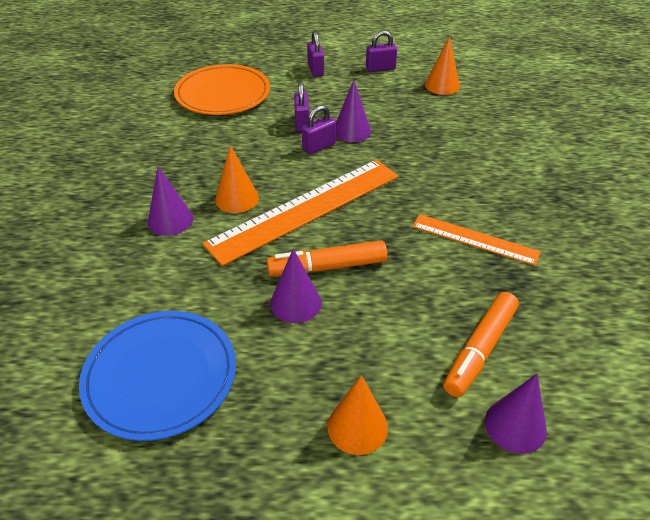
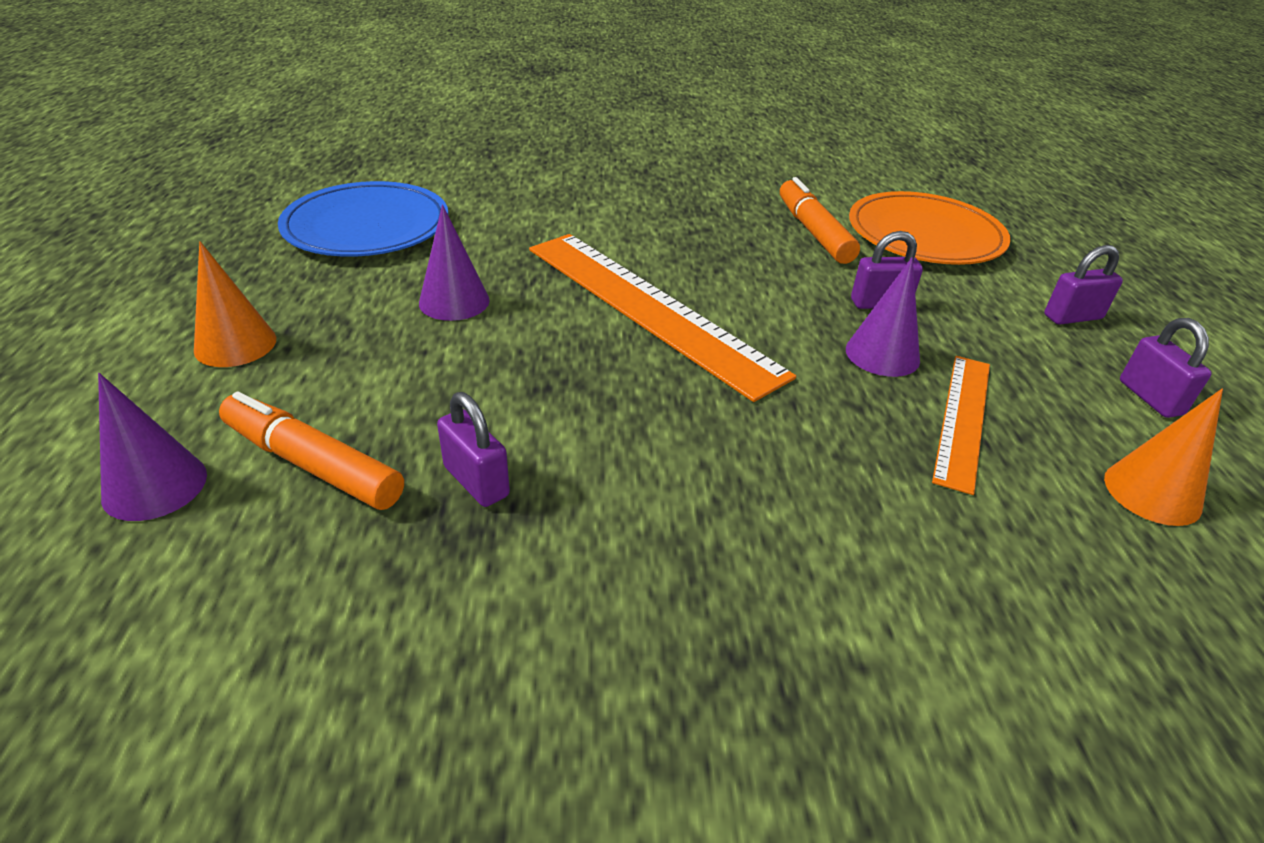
camera: 85 degrees right, 5 degrees down
(170, 220) = (615, 215): purple cone -> none
(237, 198) = (664, 255): orange cone -> none
(319, 147) = (816, 320): purple padlock -> purple padlock (476, 481)
(327, 267) = (520, 325): orange marker -> orange marker (813, 232)
(475, 239) = (580, 488): orange ruler -> orange ruler (963, 419)

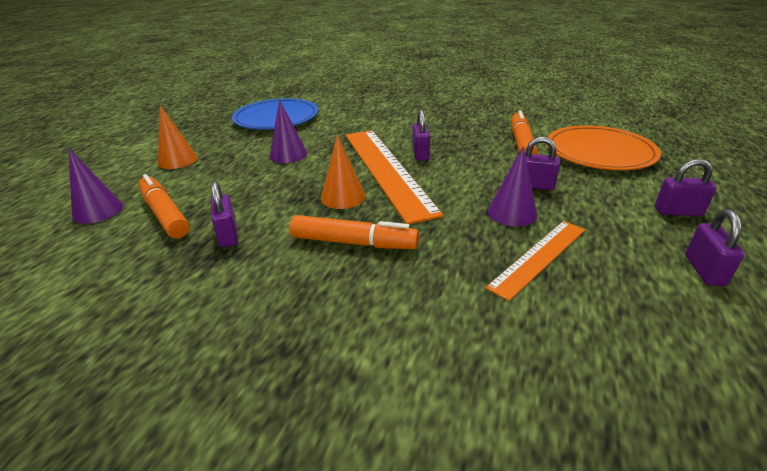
camera: 25 degrees right, 5 degrees down
(680, 270) = (420, 154): none -> purple padlock
(699, 450) = (354, 243): none -> orange marker
(1152, 492) = (655, 329): orange cone -> orange cone (343, 197)

